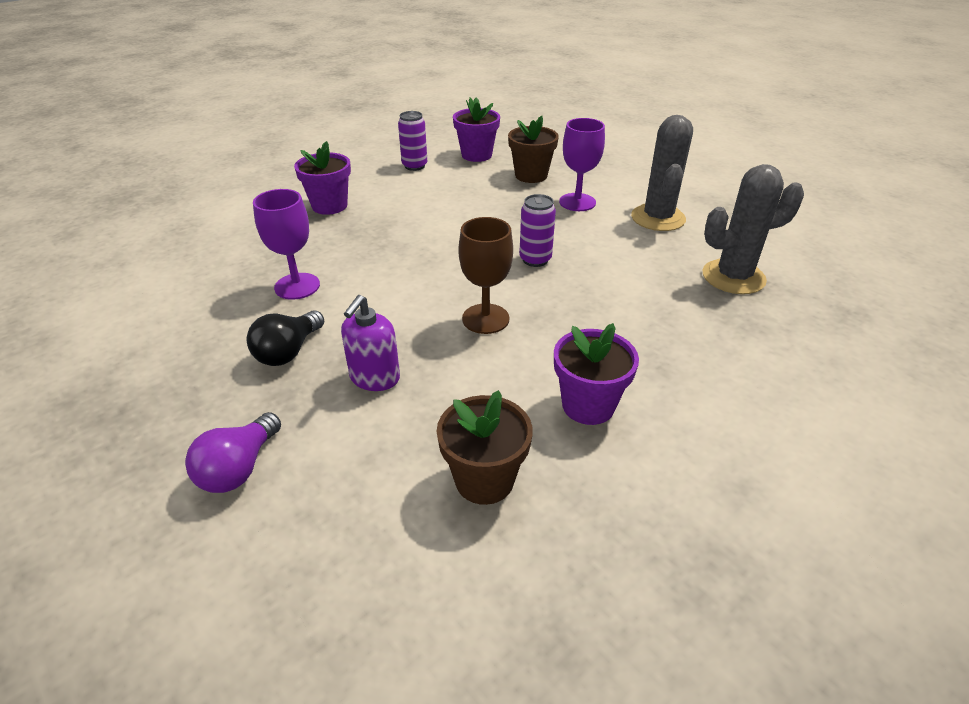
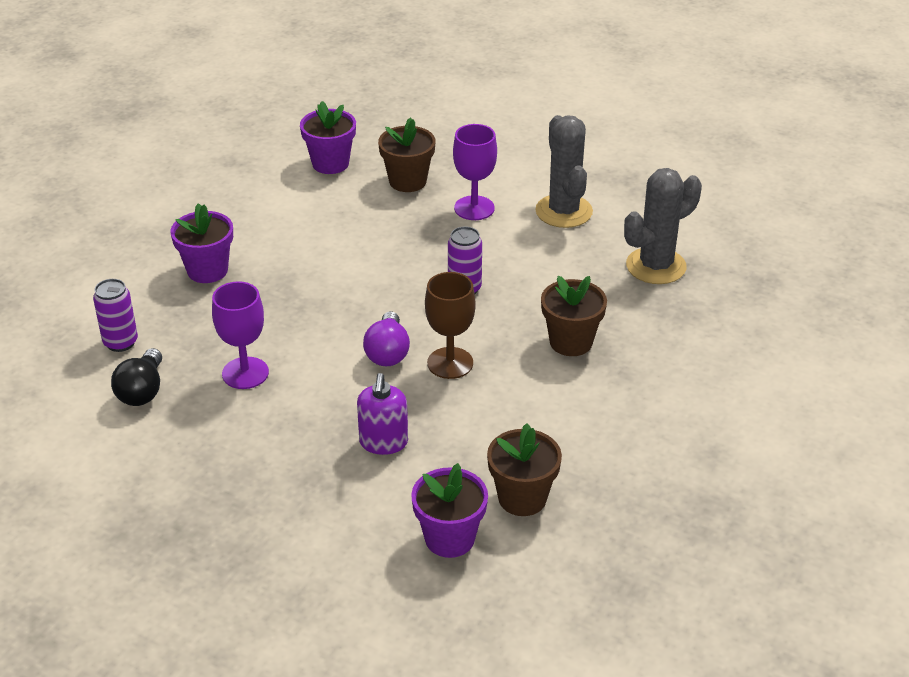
camera: 20 degrees left, 0 degrees up
(239, 468) = (322, 543): purple light bulb -> purple light bulb (387, 352)
(288, 352) = (288, 439): black light bulb -> black light bulb (142, 391)
(414, 166) = (267, 194): purple can -> purple can (120, 342)
(588, 405) = (575, 420): purple flower pot -> purple flower pot (449, 538)
(617, 326) = (571, 342): none -> brown flower pot

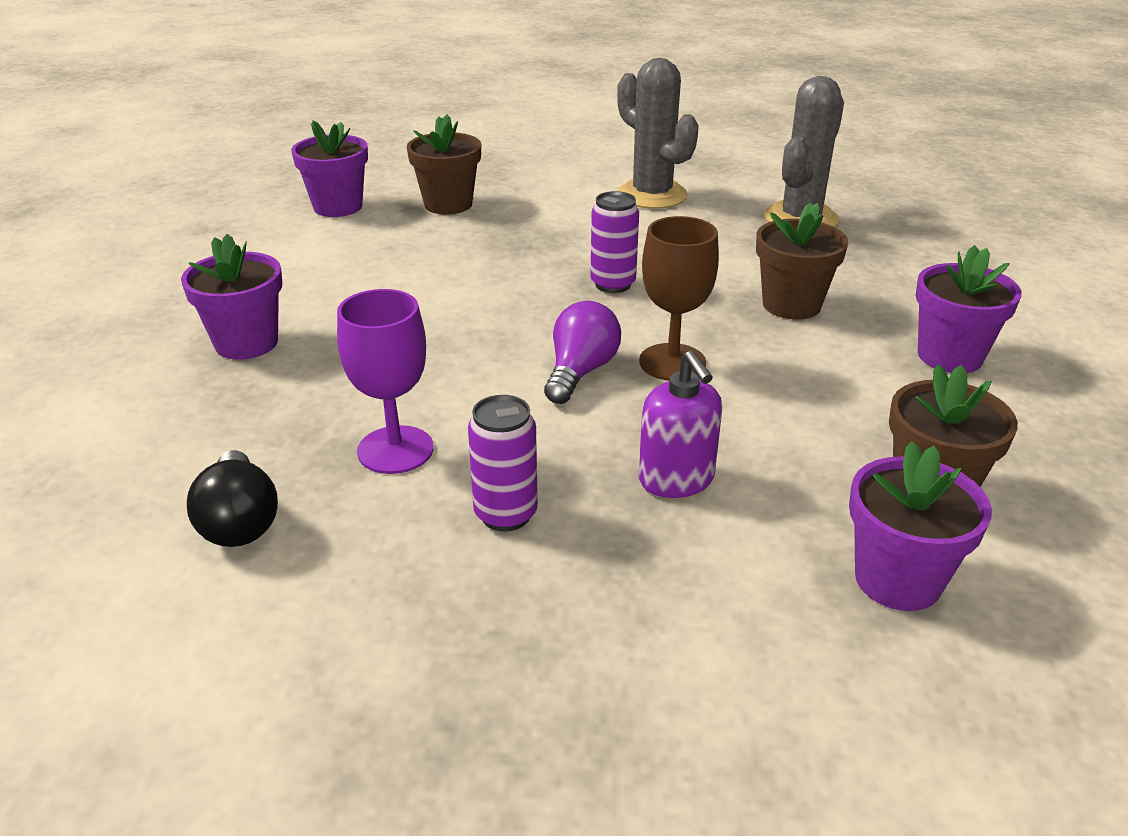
camera: 25 degrees left, 5 degrees down
(120, 342) = (160, 464): purple can -> purple can (505, 514)
(387, 352) = (580, 372): purple light bulb -> purple light bulb turned 135 degrees counterclockwise
(474, 208) = (549, 212): purple goblet -> none
(637, 415) = (949, 356): none -> purple flower pot

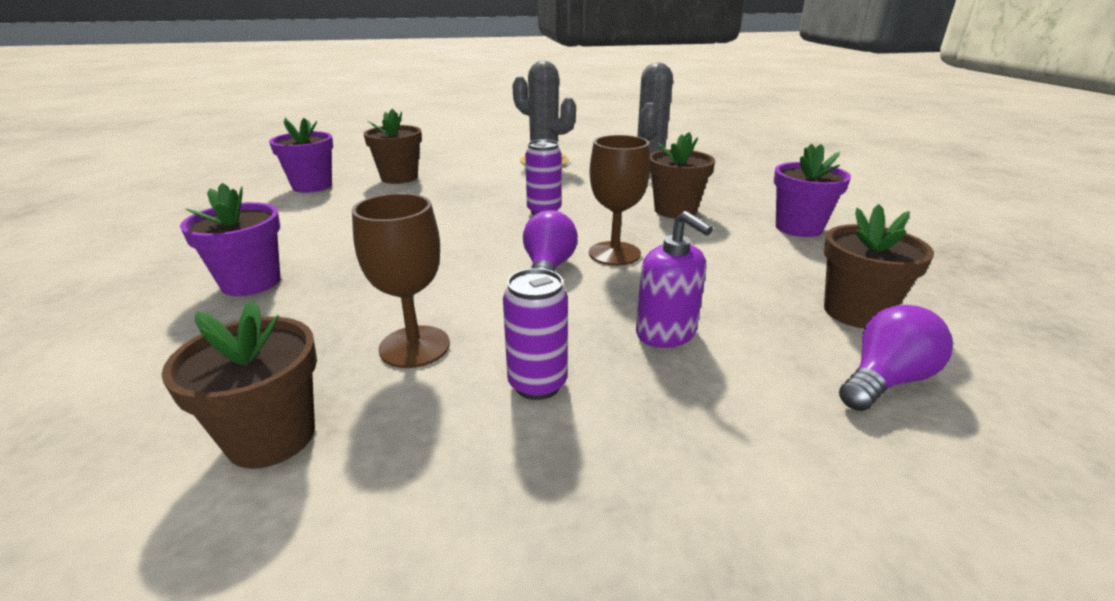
camera: 15 degrees left, 5 degrees down
(239, 521) = (271, 437): black light bulb -> brown flower pot
(395, 450) = (414, 346): purple goblet -> brown goblet
(897, 580) = (885, 380): purple flower pot -> purple light bulb

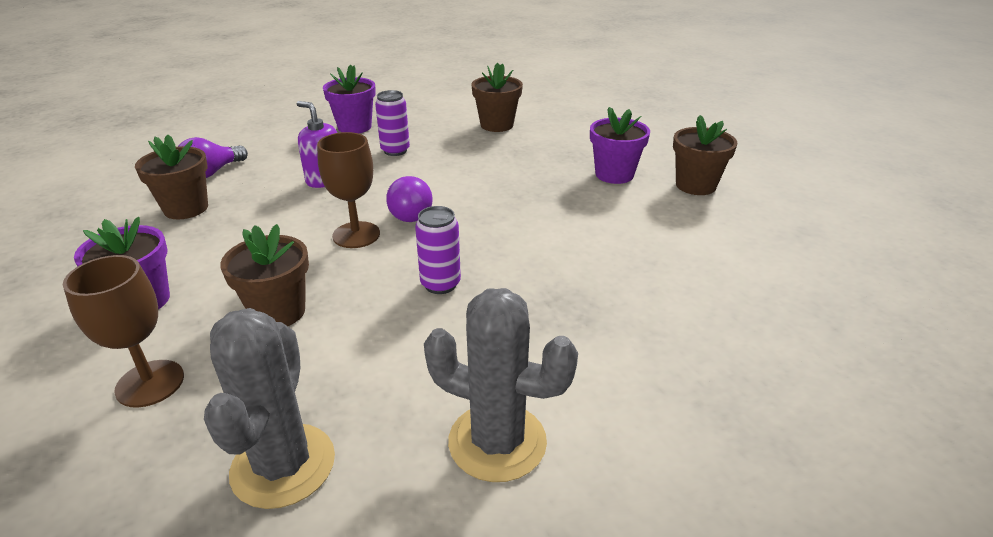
camera: 165 degrees right, 5 degrees up
(312, 186) = (766, 289): purple flower pot -> purple flower pot (354, 127)
(399, 178) = (685, 330): brown flower pot -> brown flower pot (695, 185)
(414, 346) = (468, 156): brown goblet -> brown goblet (150, 383)

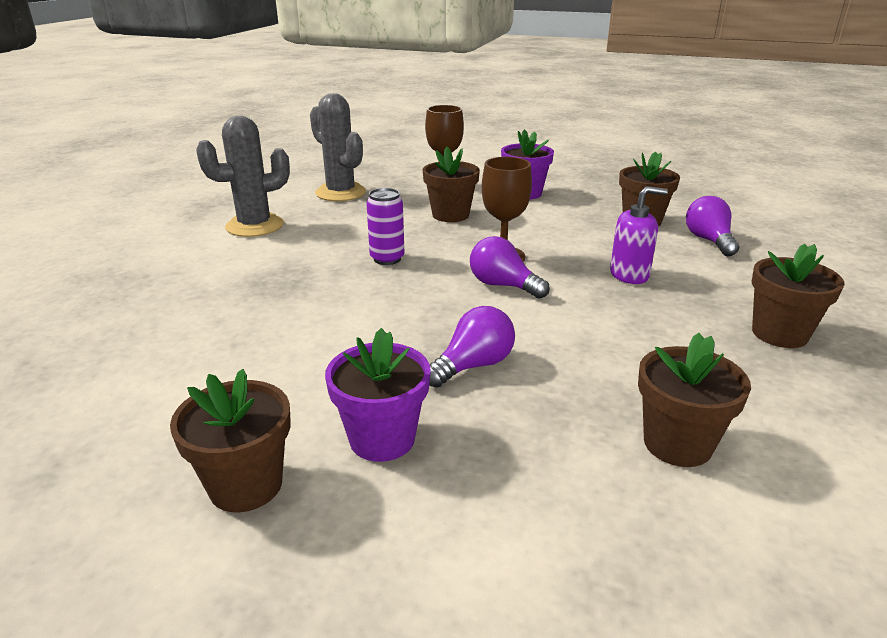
camera: 135 degrees right, 5 degrees down
(354, 127) = (779, 334): purple flower pot -> brown flower pot
(395, 151) = (663, 330): purple can -> none
(522, 181) = (473, 365): none -> purple light bulb

